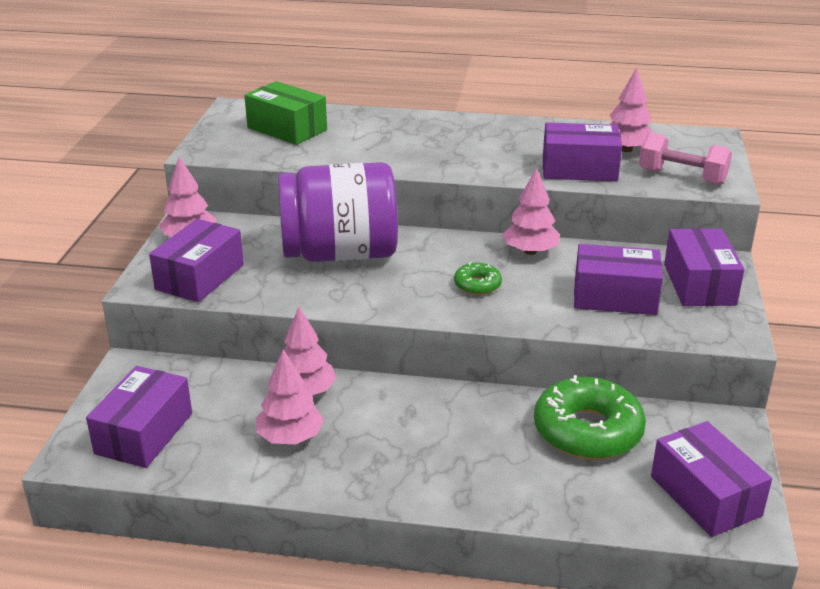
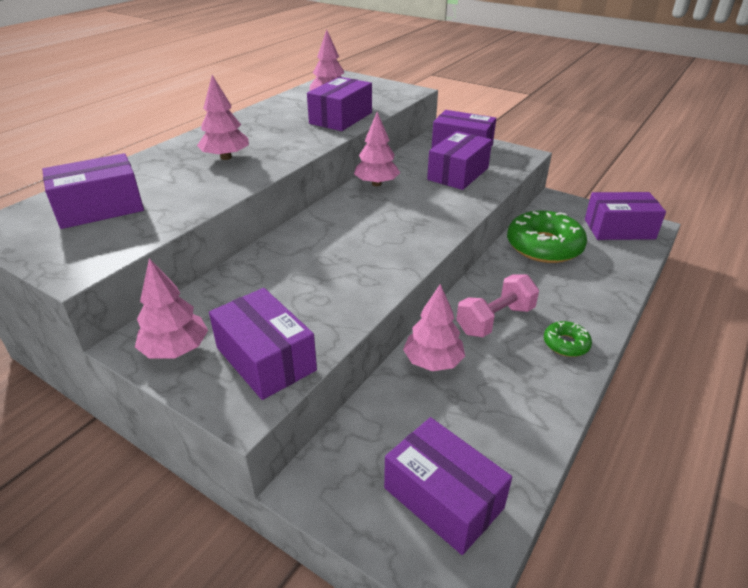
camera: 65 degrees left, 5 degrees up
(287, 129) = (100, 208): green box -> purple box
(290, 437) = (495, 387): pink tree -> pink tree (226, 157)
(340, 254) = (302, 263): purple jar -> none
(477, 285) = (405, 215): green donut -> green donut (566, 344)
(682, 177) = (385, 96): pink dumbbell -> pink dumbbell (495, 320)

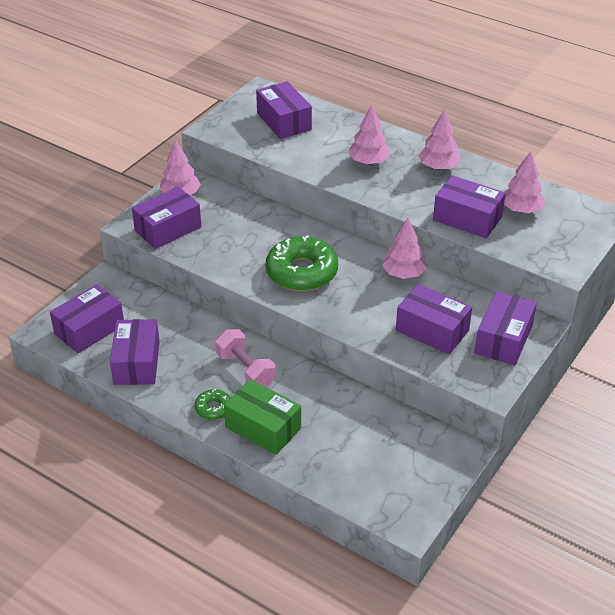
camera: 90 degrees right, 5 degrees up
(433, 362) = (200, 331): pink tree -> pink tree (438, 167)
(544, 246) = (360, 421): green donut -> green donut (301, 272)
(579, 305) = (263, 427): none -> green box
(619, 229) = (400, 492): purple box -> purple box (137, 363)

